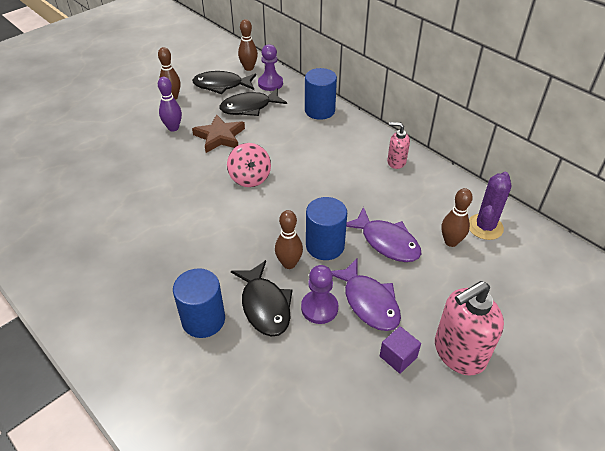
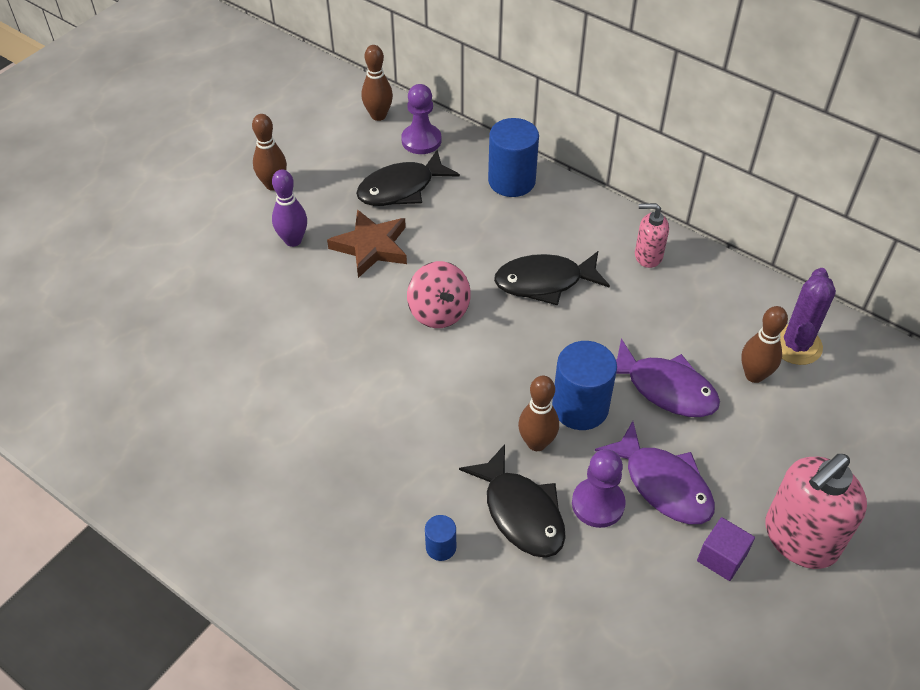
camera: 10 degrees left, 5 degrees up
(203, 320) = (441, 547): blue cylinder -> blue cylinder, size x0.49
(221, 85) = (345, 153): black fish -> black fish (545, 282)

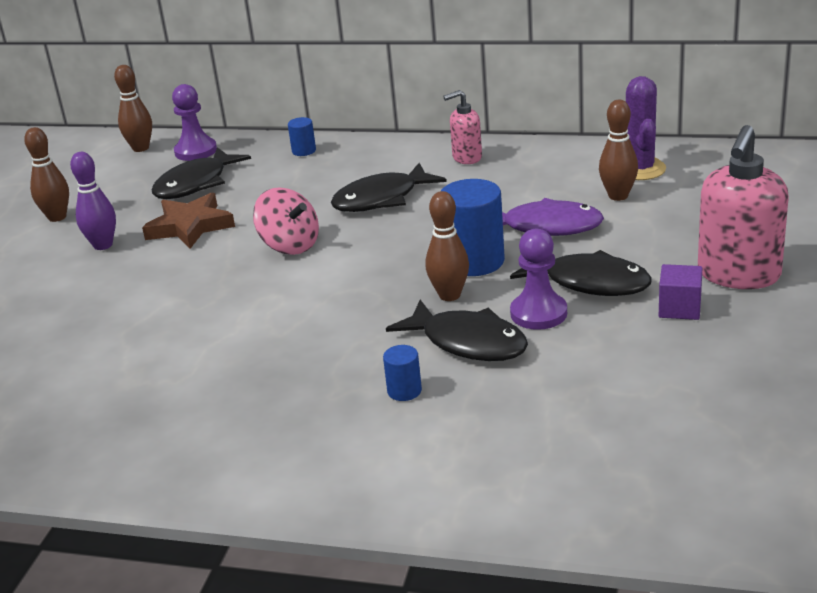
camera: 20 degrees left, 20 degrees down
(511, 181) = (304, 151): blue cylinder -> blue cylinder, size x0.49
(663, 484) = (589, 282): purple fish -> black fish

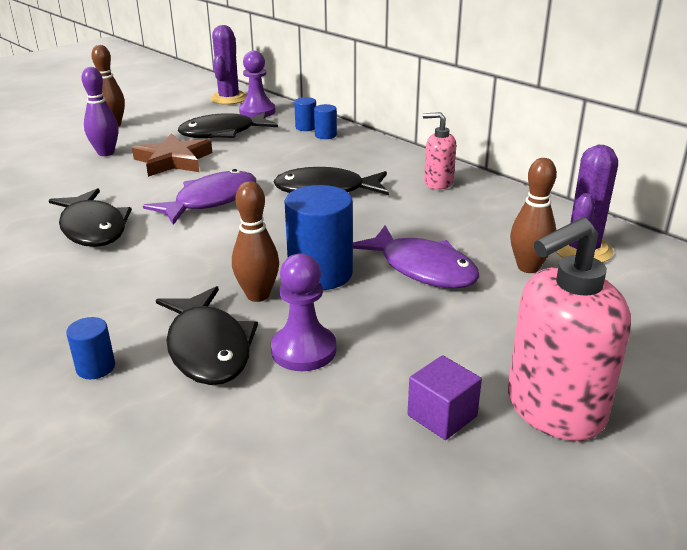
camera: 30 degrees right, 0 degrees up
(141, 148) = (229, 98): brown bowling pin -> purple cactus
(272, 150) = (306, 127): none -> blue cylinder
(290, 245) = (211, 201): pink spinning top -> purple fish
(589, 282) = (390, 341): black fish -> black fish (93, 228)

